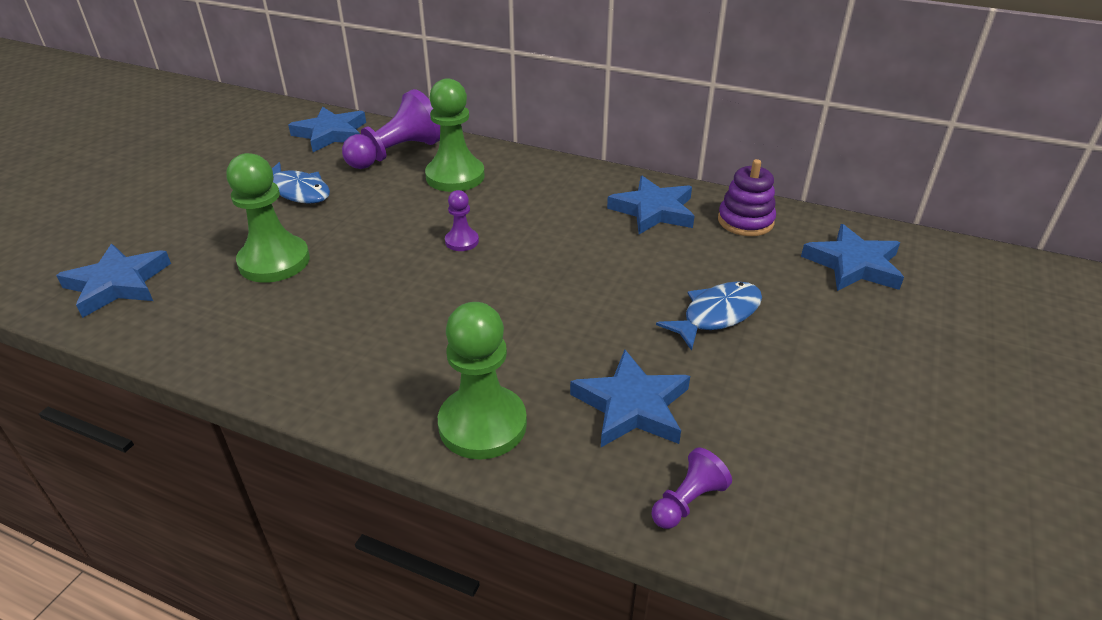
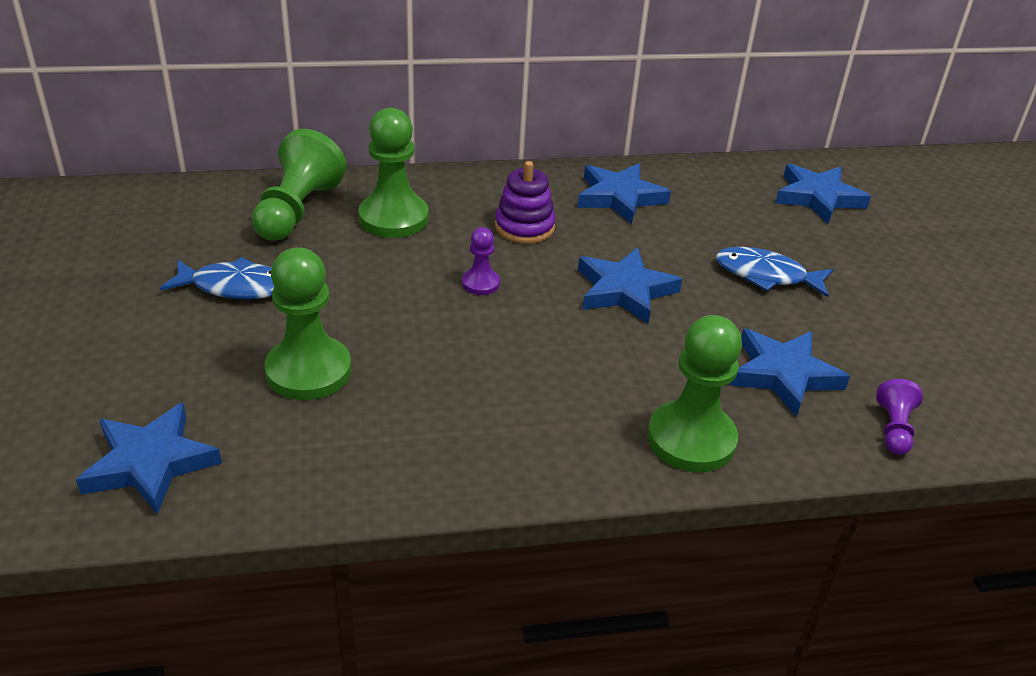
camera: 35 degrees left, 0 degrees up
(331, 134) = (188, 209): blue star -> blue star (624, 290)
(396, 153) = (297, 211): purple pawn -> green pawn
(717, 315) = (766, 275): blue fish -> blue fish turned 90 degrees counterclockwise
(745, 221) = (703, 184): purple stacking toy -> purple stacking toy (524, 227)

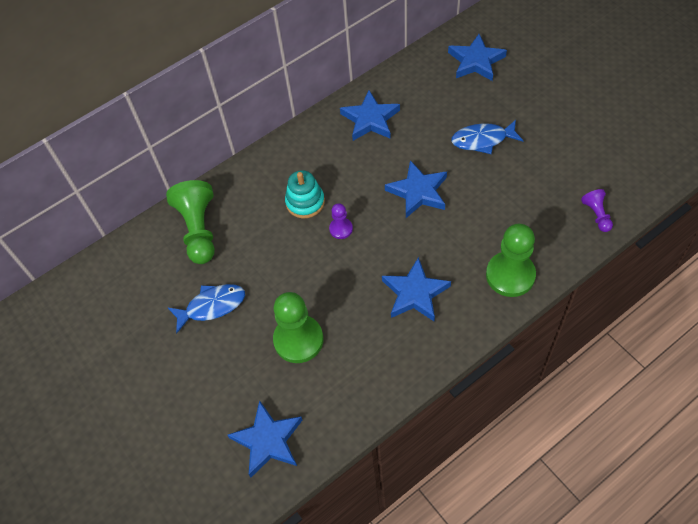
camera: 20 degrees left, 20 degrees up
(393, 218) = (258, 206): green pawn -> none
(457, 239) = (305, 202): none -> turquoise stacking toy
(524, 227) = (334, 172): purple stacking toy -> none
(783, 375) = (529, 208): blue star -> blue star (415, 293)

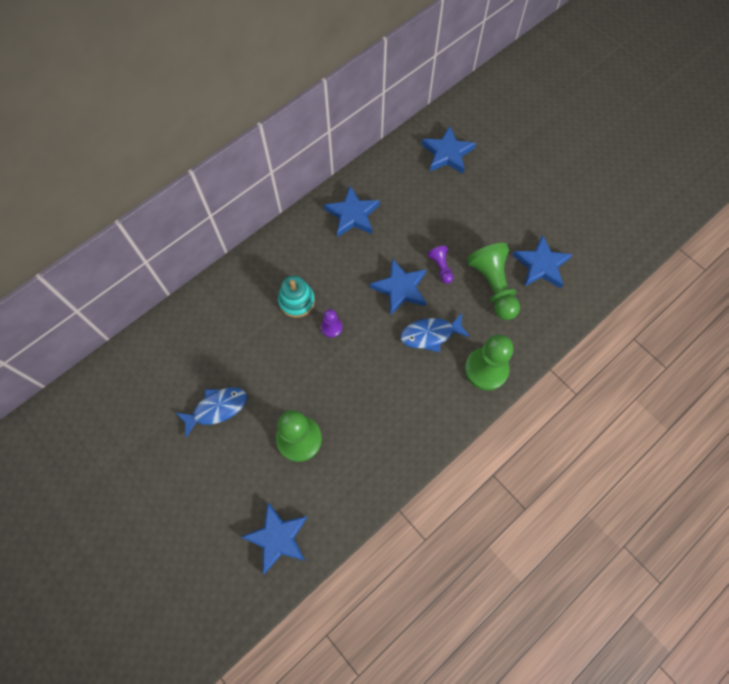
camera: 10 degrees left, 10 degrees up
(199, 230) = (198, 332): green pawn -> green pawn (493, 286)
(415, 293) = (402, 389): blue star -> blue star (541, 265)
(482, 140) = (456, 235): blue fish -> blue fish (430, 334)
(596, 215) = (560, 308): purple pawn -> purple pawn (441, 267)

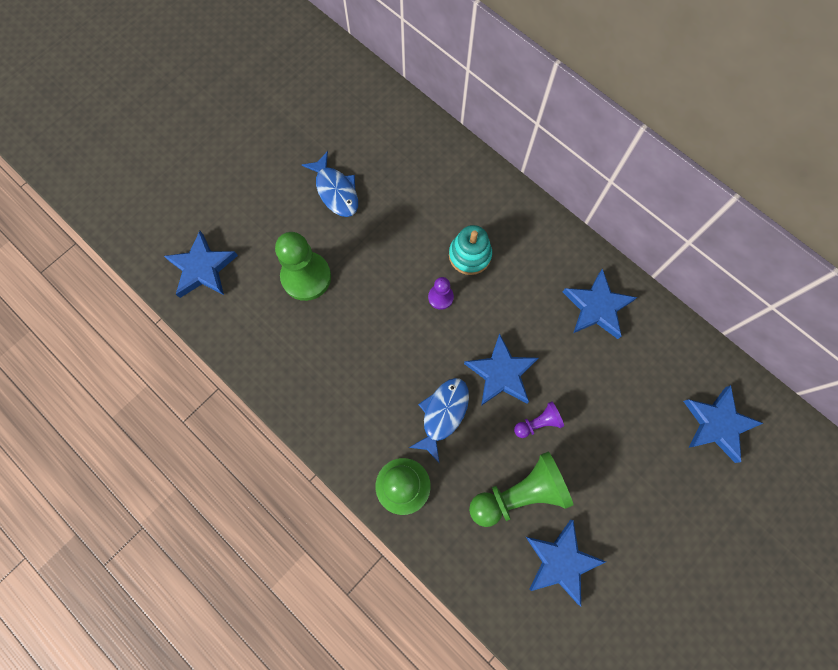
camera: 85 degrees right, 5 degrees up
(430, 334) = (443, 414): blue fish -> blue fish turned 45 degrees clockwise

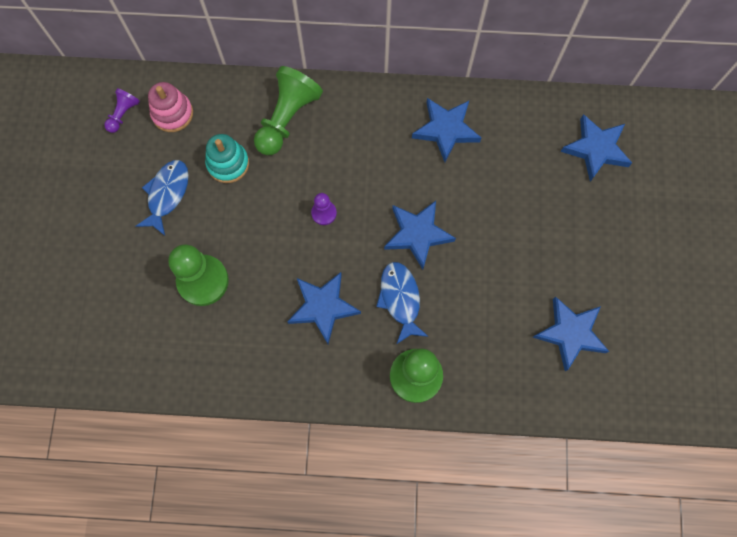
camera: 40 degrees left, 0 degrees up
(202, 268) = (108, 342): blue star -> blue star (323, 307)
(336, 191) = (167, 194): blue fish -> blue fish turned 90 degrees counterclockwise
(391, 133) = (172, 113): none -> pink stacking toy
(469, 255) = (319, 163): turquoise stacking toy -> turquoise stacking toy (228, 164)
(519, 493) = (503, 310): green pawn -> green pawn (287, 119)
(538, 423) = (474, 249): purple pawn -> purple pawn (123, 114)

